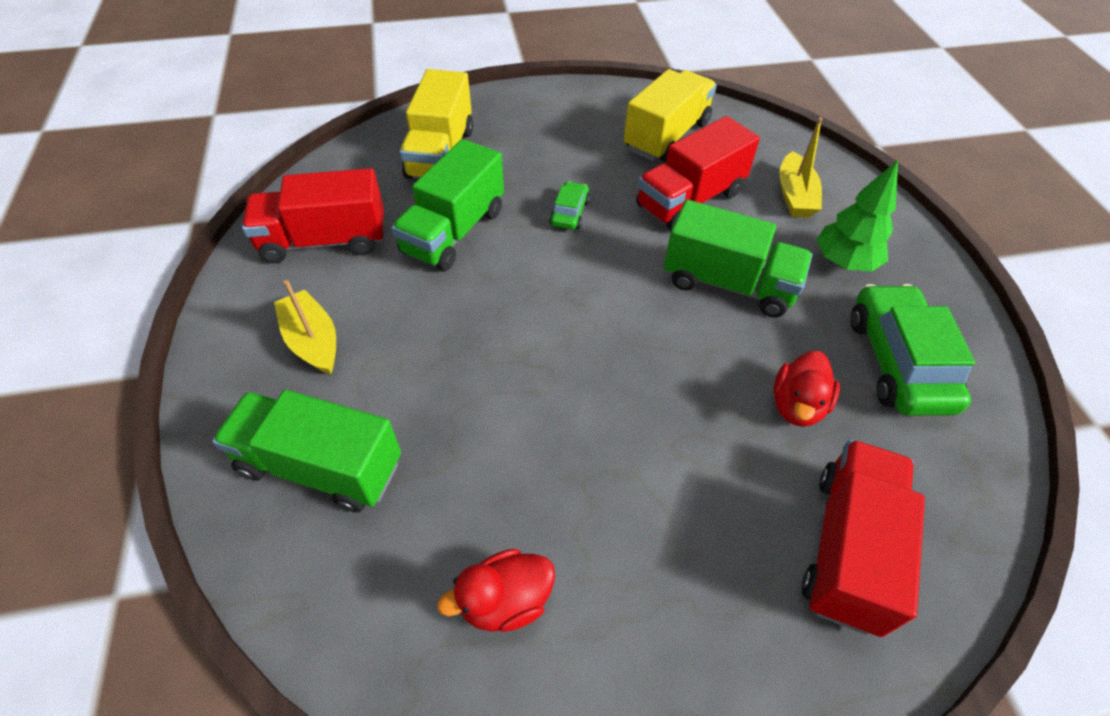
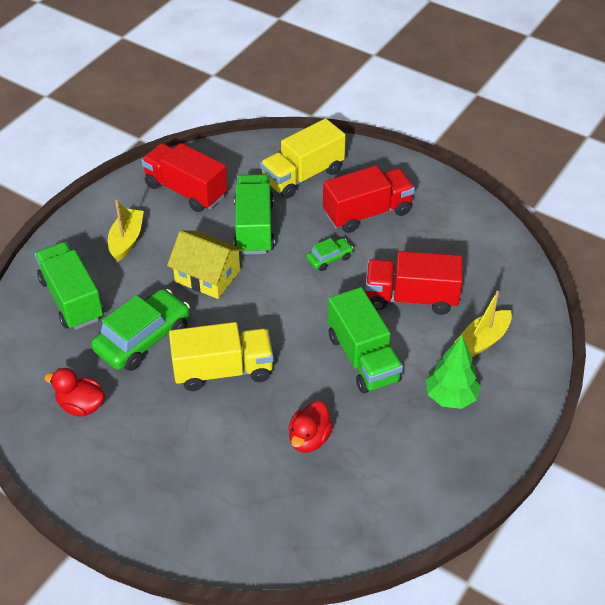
camera: 45 degrees right, 5 degrees down
(454, 231) = (254, 228): green truck -> green truck turned 105 degrees clockwise
(465, 314) = (207, 276): none -> yellow house
(666, 136) = (455, 250): yellow truck -> yellow truck (223, 371)
(797, 405) = (309, 439): red duck -> red duck turned 45 degrees counterclockwise
(847, 548) = (242, 507): red truck -> red truck (367, 213)
(897, 361) = (396, 464): green car -> green car (143, 338)

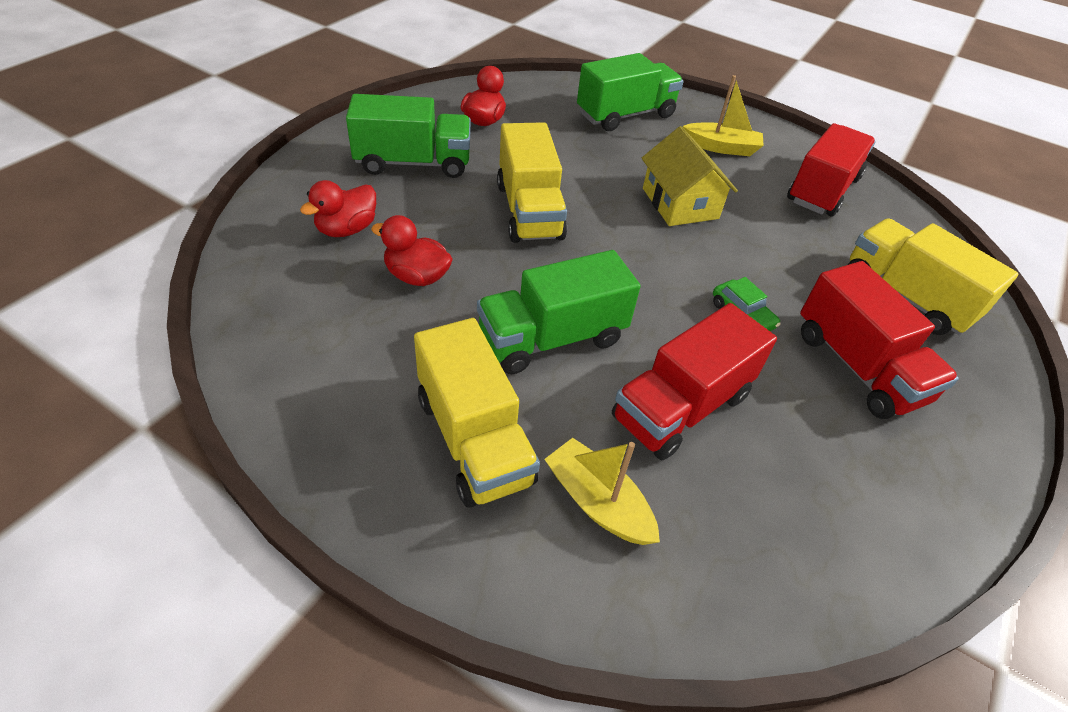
camera: 85 degrees right, 0 degrees up
(143, 338) = (575, 157): green car -> none
(207, 276) = (680, 203): yellow house -> yellow house turned 45 degrees counterclockwise
(254, 228) = (778, 244): green truck -> green truck (413, 163)
(255, 493) = (347, 229): none -> red duck
(411, 298) = (681, 407): red truck -> red truck turned 135 degrees counterclockwise
(451, 397) = (474, 439): green tree -> yellow truck

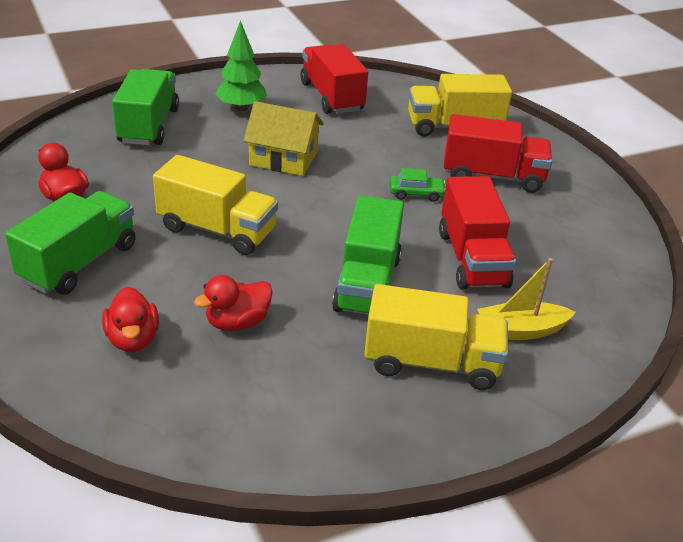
camera: 55 degrees left, 10 degrees down
(721, 147) = (241, 108): yellow boat -> green tree

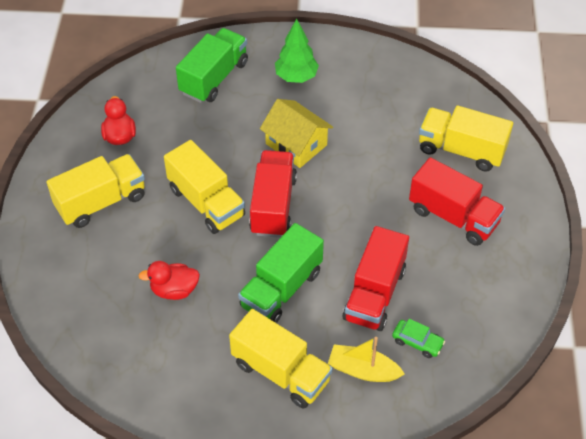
camera: 30 degrees right, 15 degrees up
(79, 263) = (101, 202): green truck -> yellow truck
(133, 339) = (103, 279): red duck -> none
(331, 97) = (378, 84): red truck -> red truck (273, 205)
(416, 193) = (376, 214): green car -> green car (417, 342)

